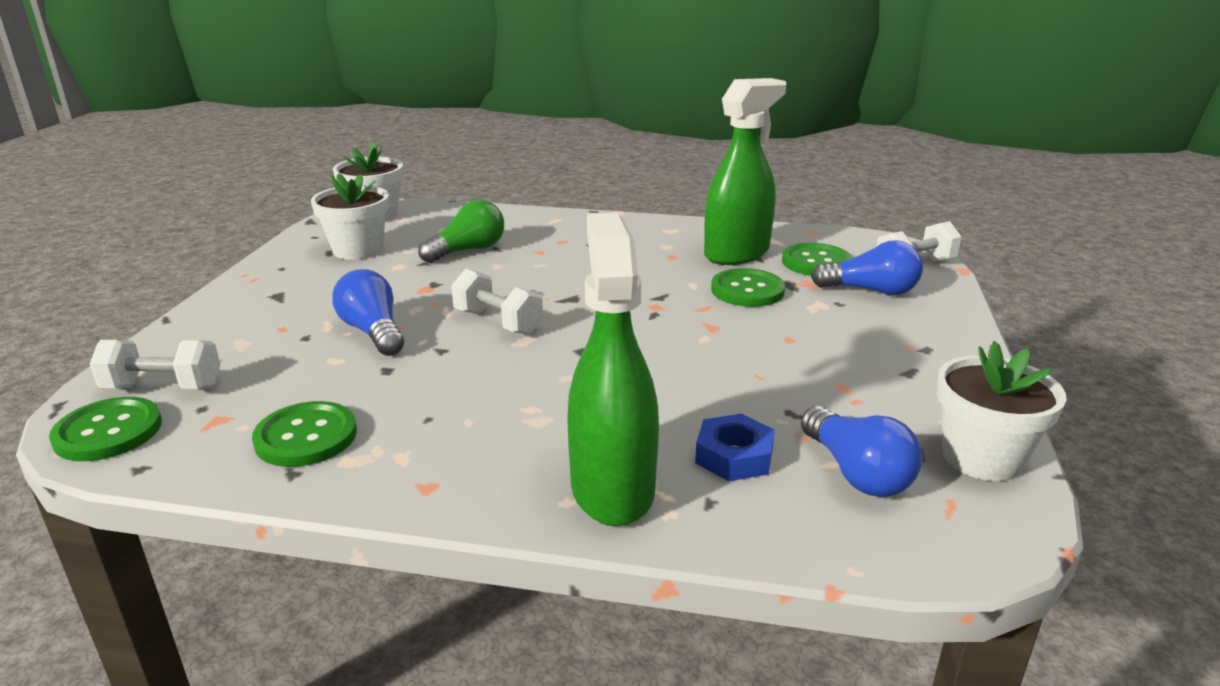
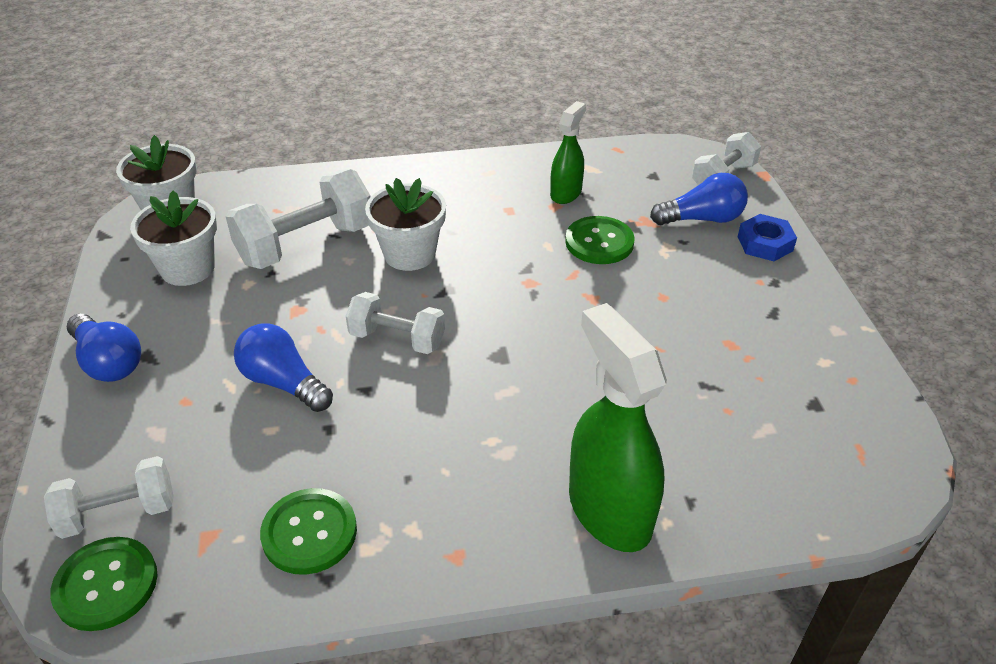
camera: 20 degrees left, 15 degrees up
(468, 250) = (306, 244): green light bulb -> white dumbbell
(734, 456) = (685, 446): blue nut -> blue nut (765, 243)
(737, 253) = (566, 193): green spray bottle -> green spray bottle, size x0.57
(816, 262) = (640, 191): green button -> none
(856, 473) = (782, 437): blue light bulb -> blue light bulb (108, 362)
(982, 457) = (862, 395): white flower pot -> white flower pot (409, 254)

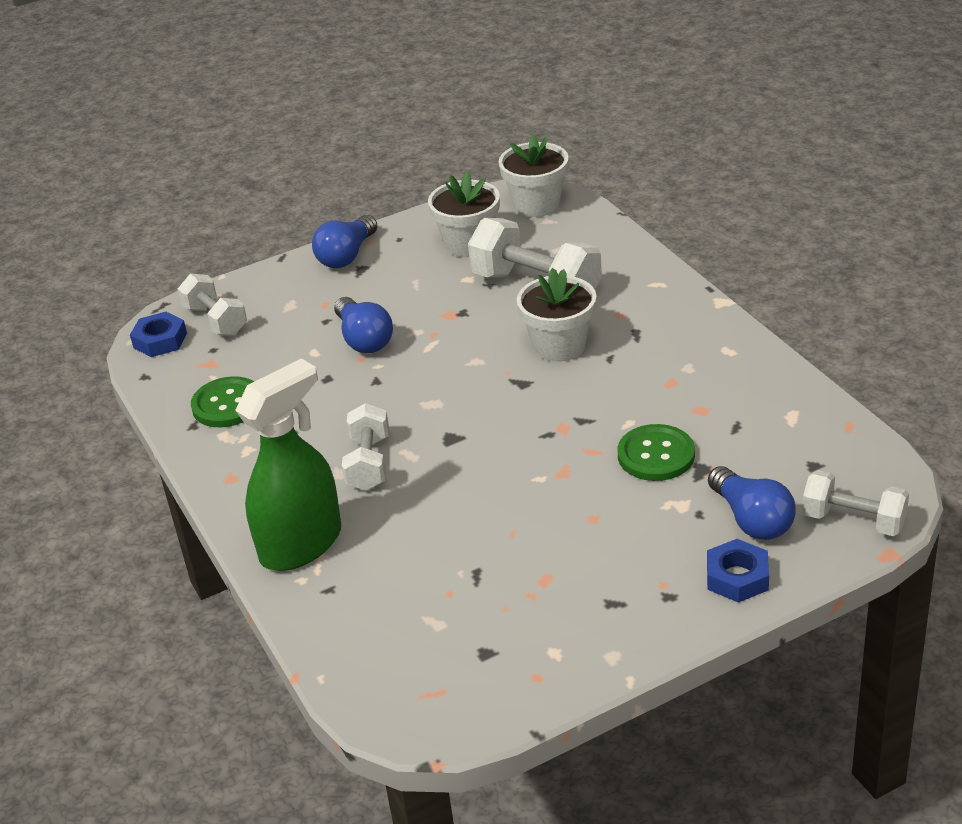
camera: 75 degrees right, 5 degrees down
(106, 585) = (160, 340): green button -> blue nut
(283, 382) = (364, 339): blue light bulb -> blue light bulb turned 135 degrees clockwise
(397, 339) = (442, 377): white dumbbell -> white dumbbell (369, 463)
(566, 193) = (728, 411): green spray bottle -> none

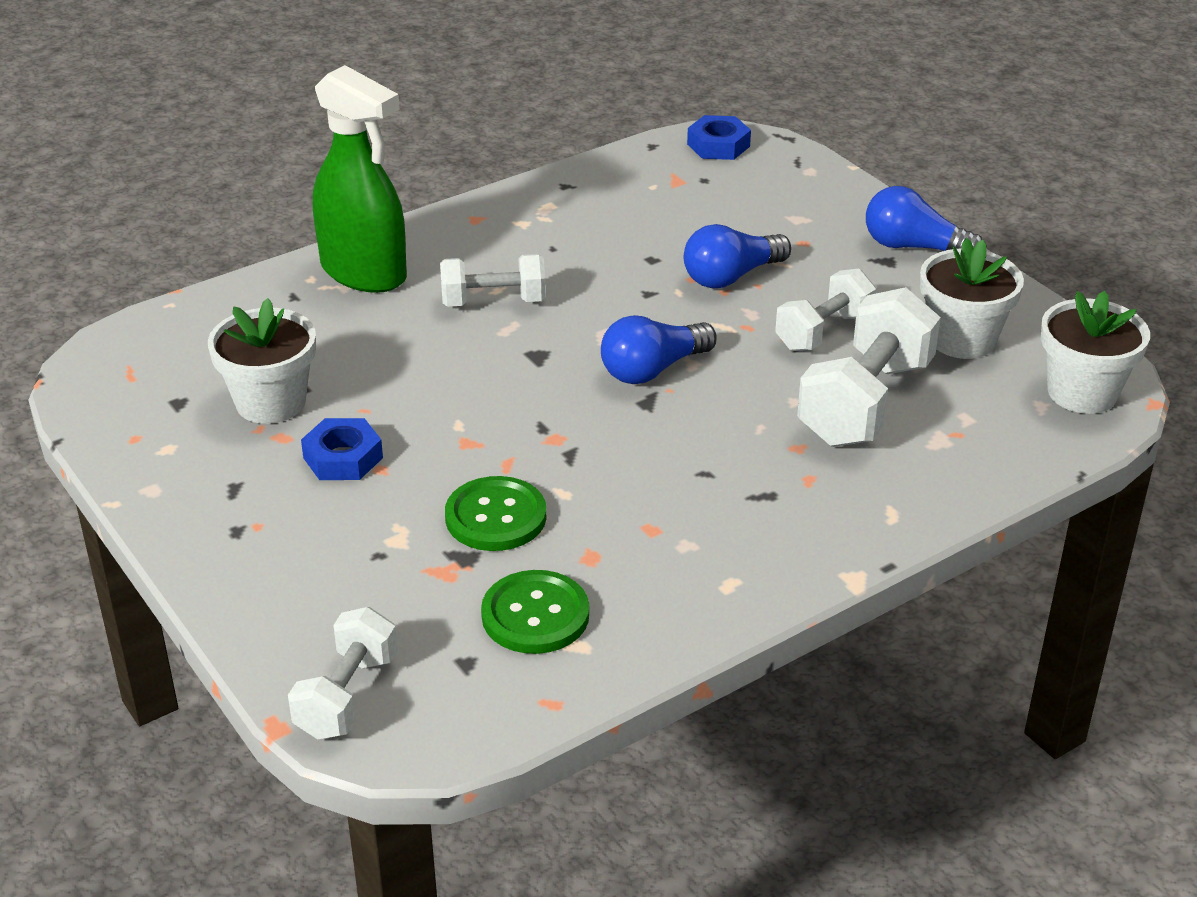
camera: 80 degrees right, 0 degrees up
(215, 320) = (760, 174): white dumbbell -> white dumbbell (823, 331)
(227, 404) = (602, 201): green button -> green button (535, 615)
(559, 346) = (729, 428): white flower pot -> white flower pot (270, 402)
(737, 577) = (257, 586): blue nut -> blue nut (343, 458)
(751, 519) = (361, 600): blue light bulb -> blue light bulb (652, 369)

